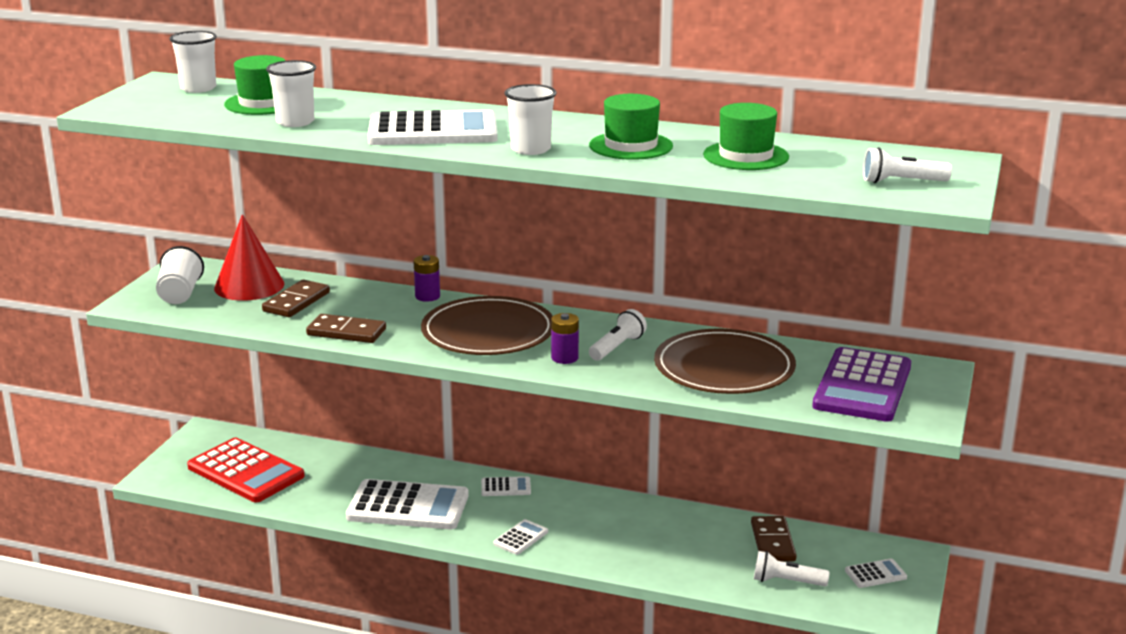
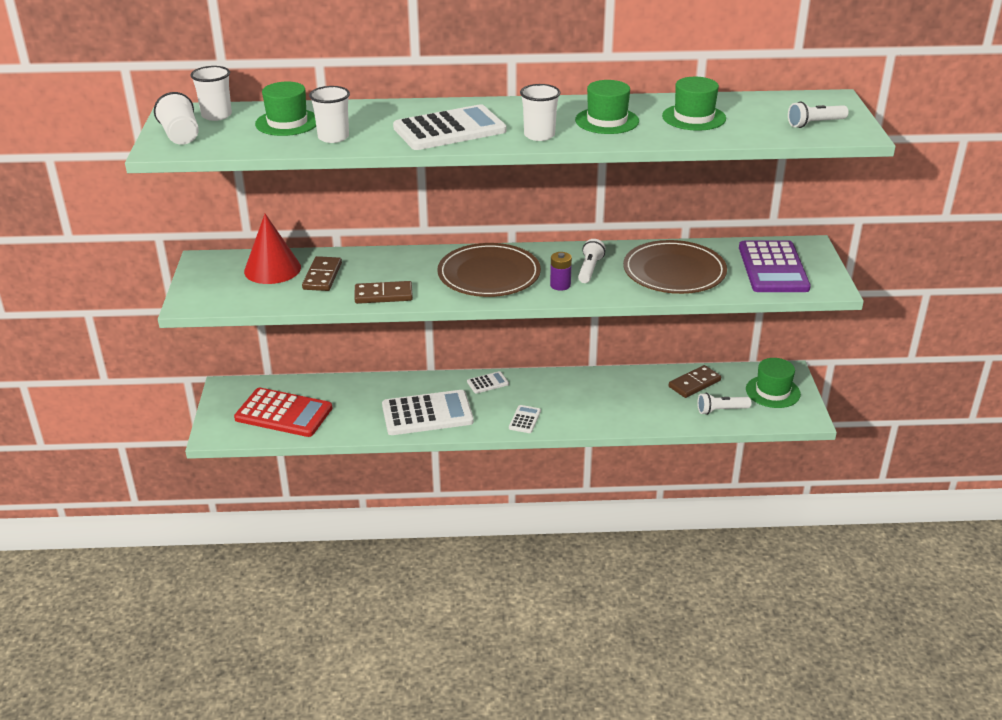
camera: 20 degrees left, 10 degrees up
(180, 294) = (222, 287): white cup -> white cup (180, 136)
(427, 296) = (419, 253): purple battery -> none
(772, 542) = (694, 383): brown domino -> brown domino turned 75 degrees clockwise
(875, 574) = (772, 391): white calculator -> green hat

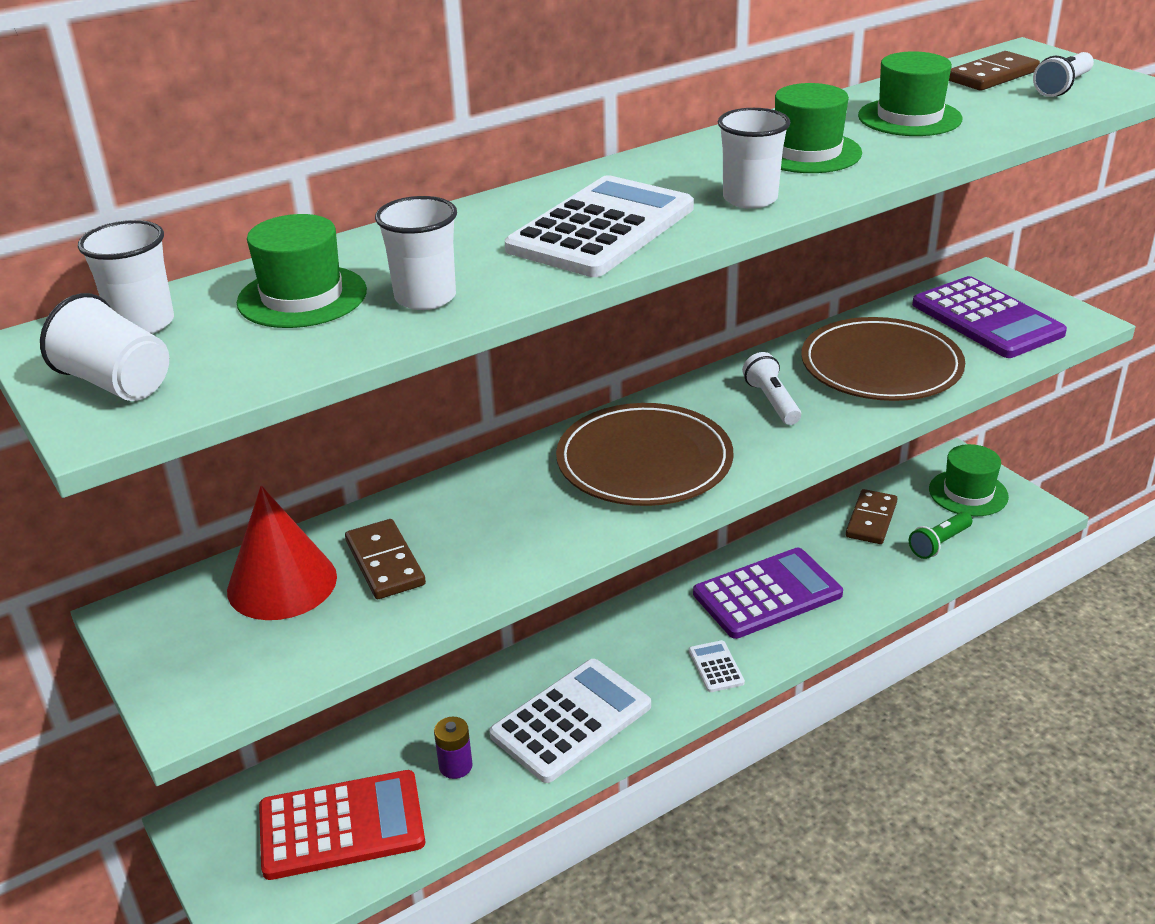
camera: 30 degrees left, 0 degrees up
(383, 295) = (523, 557): brown domino -> brown domino (992, 76)
(487, 383) = (610, 632): white calculator -> none
(560, 285) = (762, 440): purple battery -> purple battery (455, 766)
(590, 397) = (767, 594): none -> purple calculator
(721, 410) = (939, 544): white flashlight -> green flashlight

